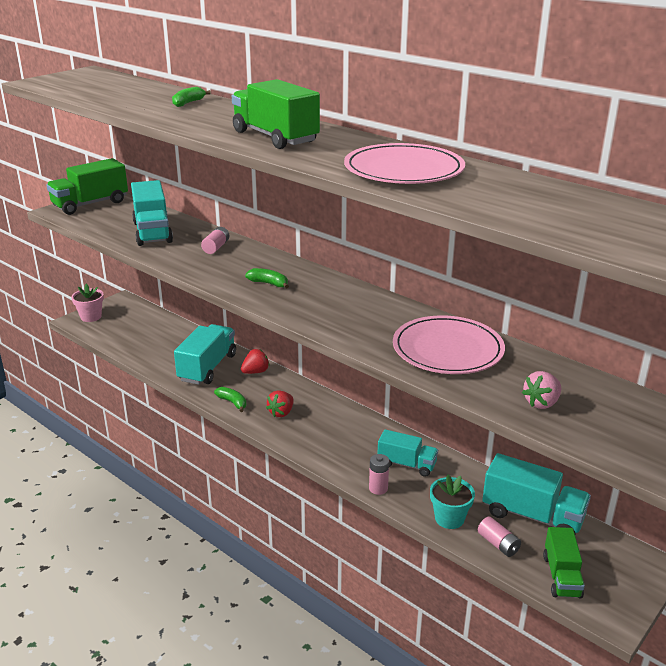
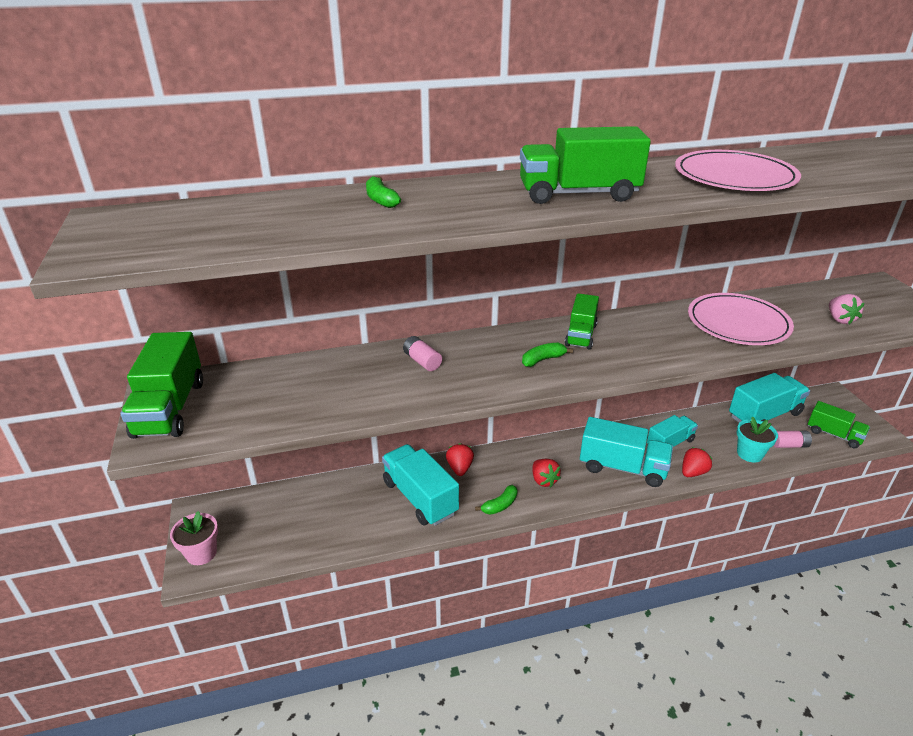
camera: 55 degrees left, 5 degrees up
(152, 232) = (328, 388): turquoise truck -> turquoise truck (622, 468)
(232, 402) = (500, 505): green banana -> green banana turned 150 degrees clockwise
(325, 288) = (580, 335): none -> green truck
(378, 488) = (693, 472): pink battery -> red strawberry

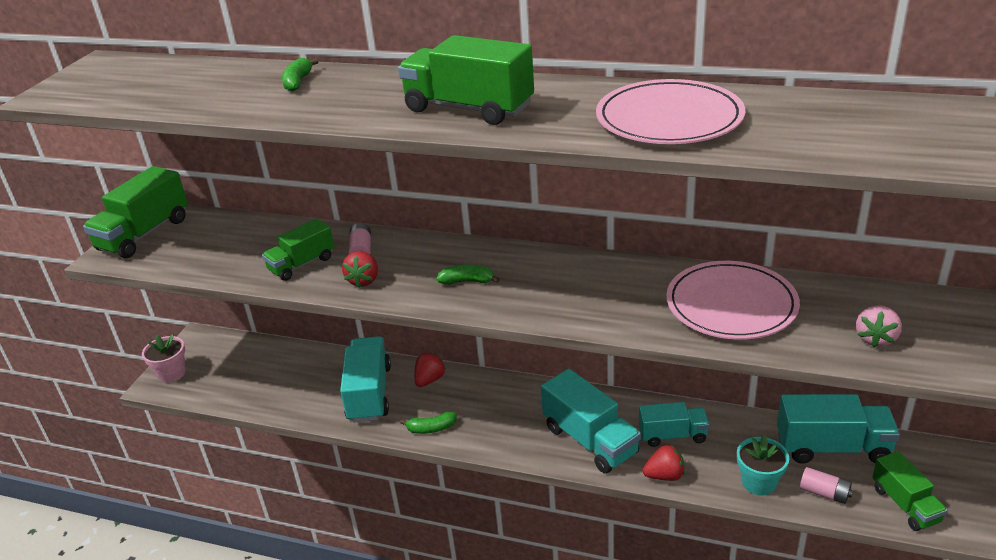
camera: 35 degrees right, 0 degrees up
(544, 480) = (496, 421): red strawberry -> red strawberry (364, 280)
(580, 335) = (536, 267): green truck -> green truck (302, 264)

